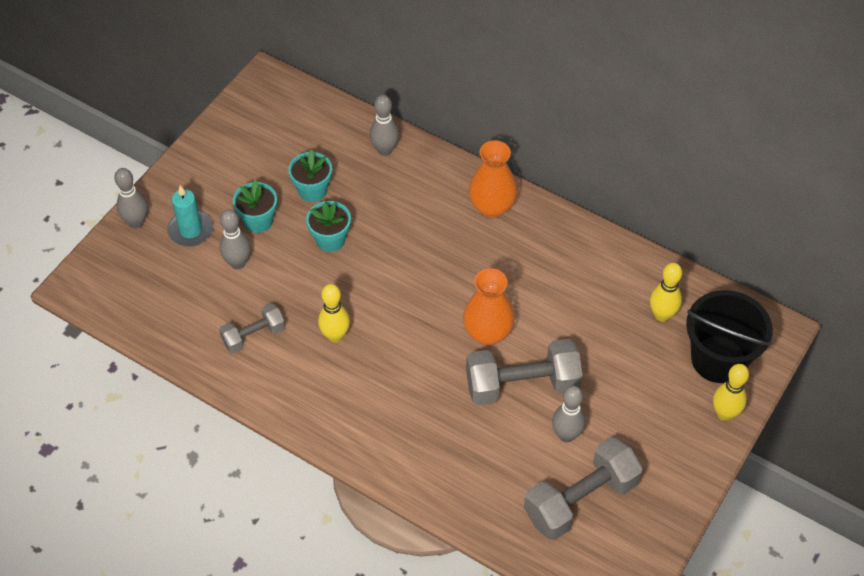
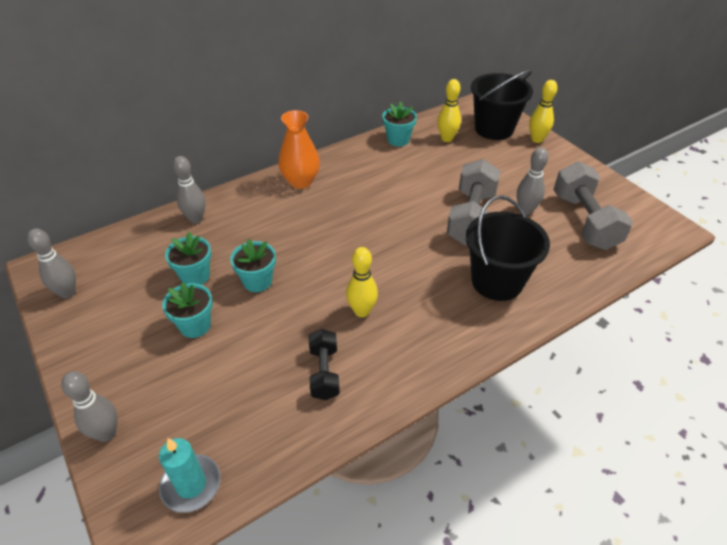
camera: 65 degrees left, 10 degrees down
(190, 230) = (159, 385): turquoise candle -> turquoise candle (191, 485)
(238, 263) = (231, 357): grey bowling pin -> grey bowling pin (67, 293)
(253, 336) = (324, 373): grey dumbbell -> black dumbbell
(433, 436) = (497, 281): none -> black bucket
(487, 333) = (414, 220): orange vase -> none
(627, 266) = (398, 140): none -> turquoise flower pot

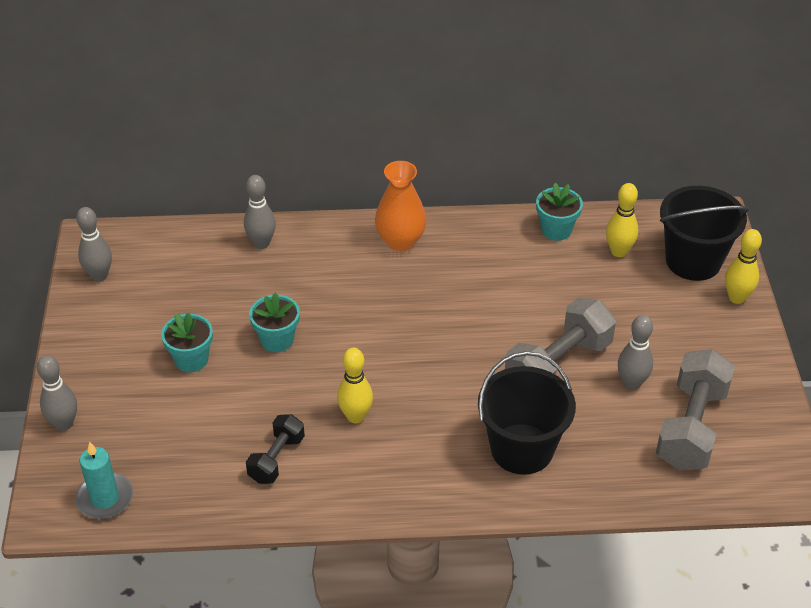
camera: 30 degrees right, 0 degrees up
(195, 276) = (222, 308): turquoise flower pot -> none

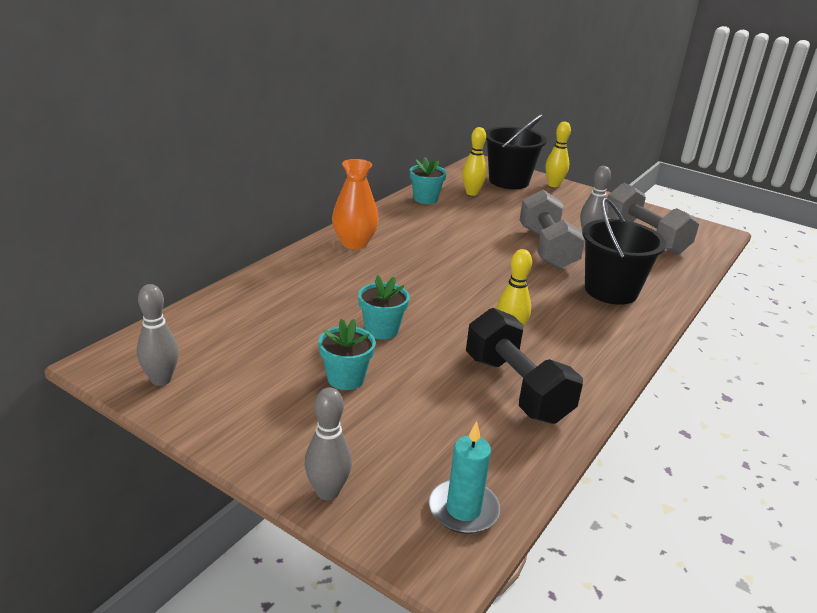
camera: 55 degrees left, 15 degrees down
(261, 243) = (264, 290): grey bowling pin -> none
(276, 459) = (516, 388): black dumbbell -> black dumbbell, size x1.74

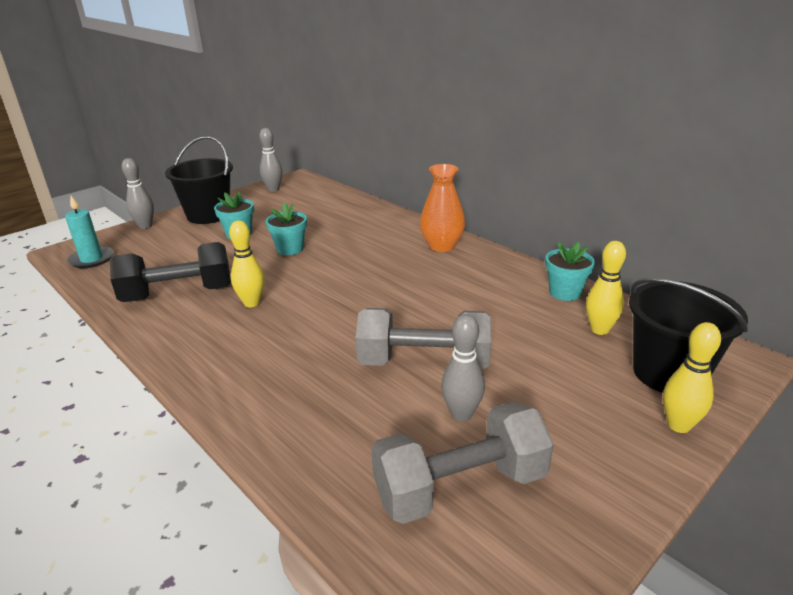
camera: 105 degrees right, 0 degrees up
(610, 290) = (301, 390): black bucket -> black bucket (208, 215)

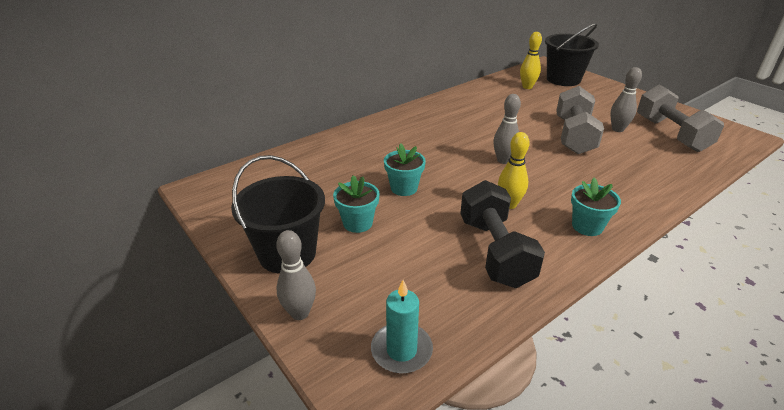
camera: 85 degrees left, 5 degrees up
(273, 189) = (226, 205): grey bowling pin -> grey bowling pin (503, 160)
(442, 246) = (414, 119): orange vase -> none
(565, 292) = (486, 89): turquoise flower pot -> turquoise flower pot (587, 226)
(678, 425) = (602, 84): yellow bowling pin -> none

